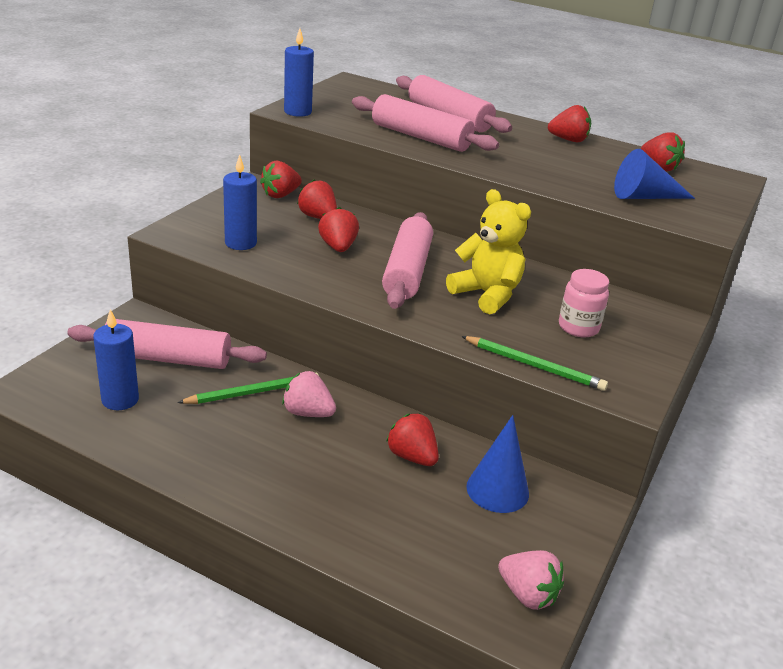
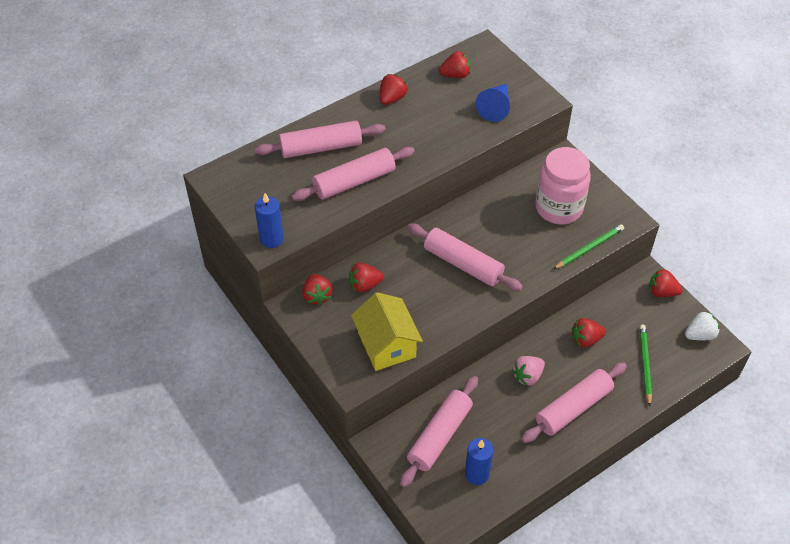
camera: 60 degrees left, 20 degrees up
(240, 243) = (386, 345): blue candle -> yellow house
(253, 392) = (496, 398): green pencil -> green pencil (645, 364)
(278, 468) = (573, 408): none -> pink rolling pin
(338, 247) = (415, 289): red strawberry -> red strawberry (662, 292)
(487, 294) = (507, 235): yellow teddy bear -> none
(497, 490) = (625, 312): blue cone -> none
(527, 594) = (700, 335): pink strawberry -> white strawberry
(578, 327) = (558, 208): pink jar -> pink jar, size x1.85

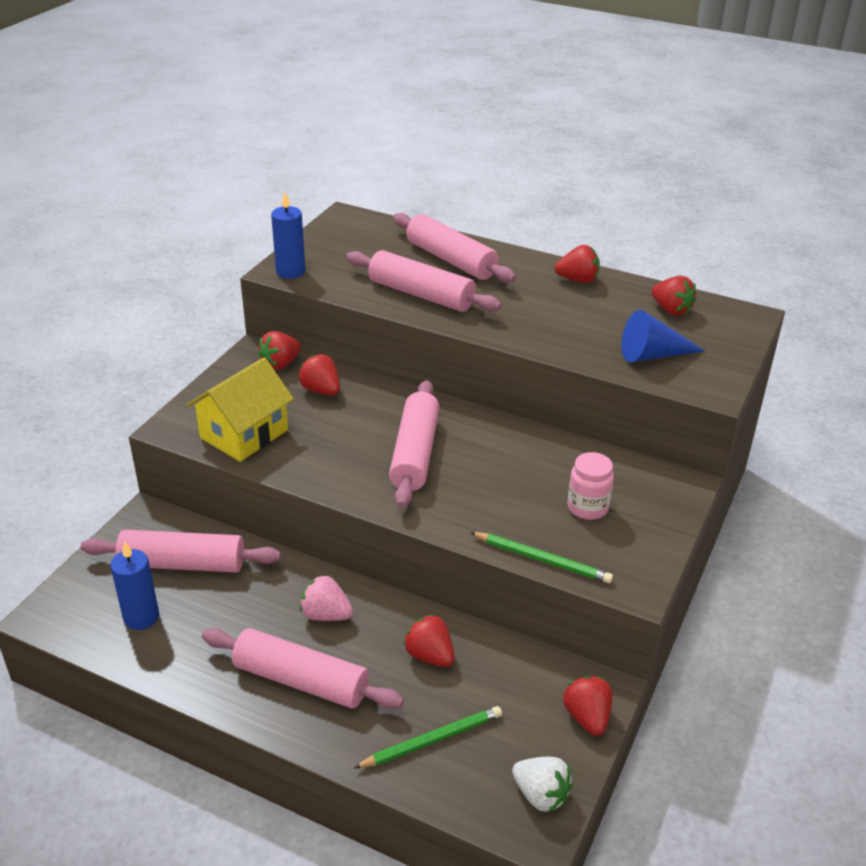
camera: 60 degrees right, 15 degrees down
(558, 208) = (587, 507): pink jar -> pink jar, size x0.54

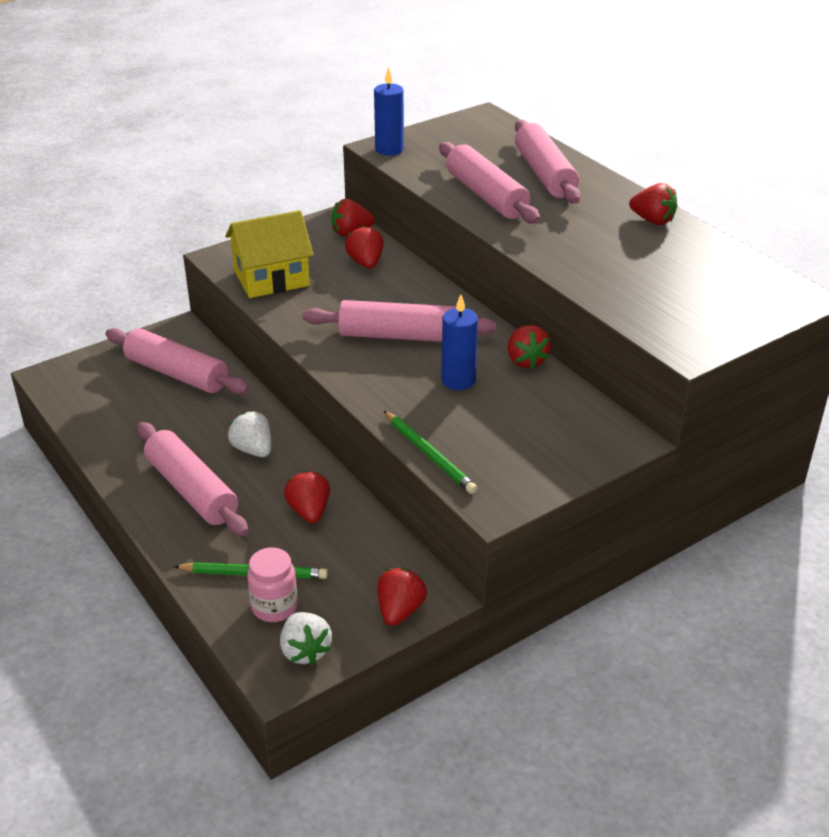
camera: 30 degrees right, 0 degrees up
(141, 617) = (115, 401): blue candle -> blue candle (458, 380)
(326, 615) = (253, 450): pink strawberry -> white strawberry
(415, 453) = (399, 336): pink rolling pin -> pink rolling pin turned 60 degrees clockwise
(587, 507) = (513, 428): pink jar -> pink jar (274, 607)
(652, 355) = (658, 303): blue cone -> none
(671, 310) = (722, 270): red strawberry -> red strawberry (526, 361)

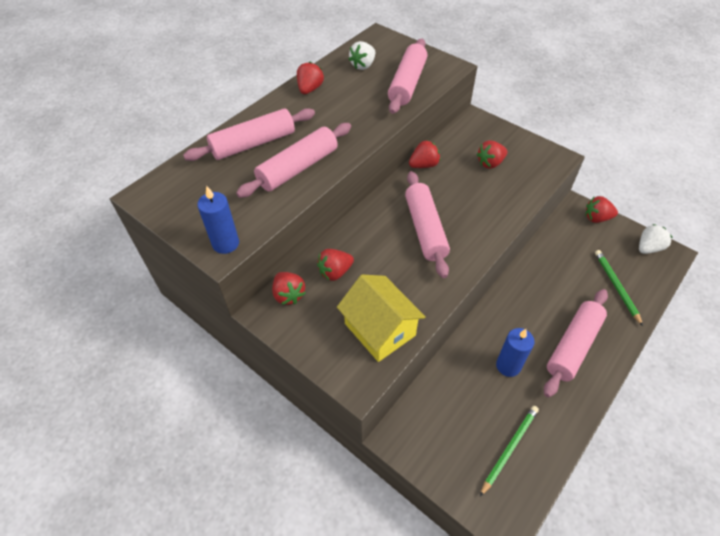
camera: 105 degrees left, 15 degrees up
(177, 374) = (457, 412): pink rolling pin -> pink rolling pin (407, 84)
(253, 450) = (516, 325): white strawberry -> white strawberry (363, 65)
(274, 607) = (631, 269): pink jar -> none
(309, 511) = (553, 276): red strawberry -> red strawberry (490, 163)
(429, 454) = (535, 189): green pencil -> green pencil (509, 448)
(458, 380) = (459, 190): blue candle -> blue candle (508, 366)

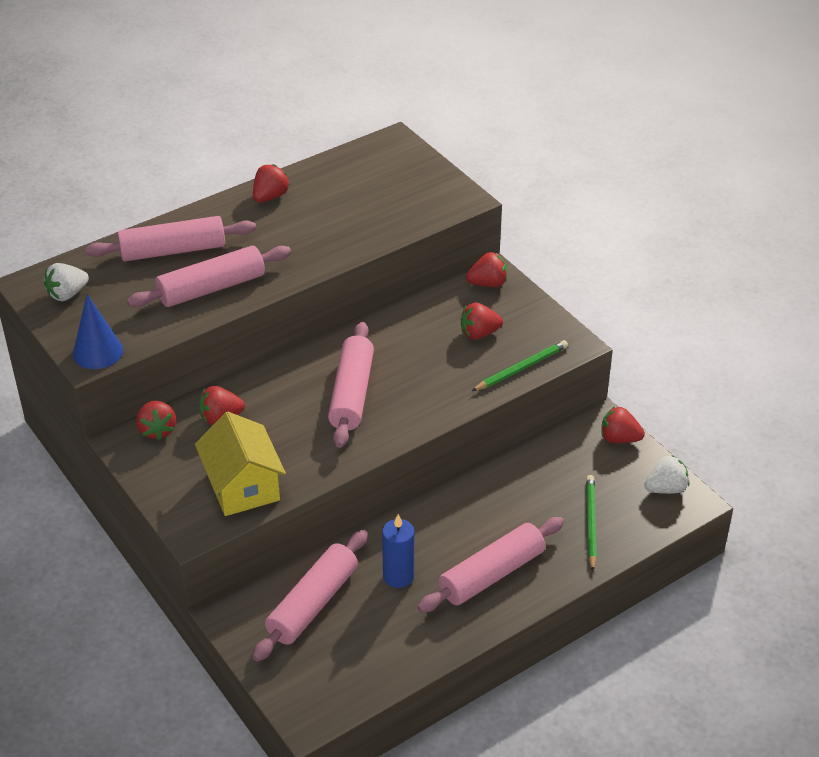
camera: 15 degrees right, 10 degrees down
(226, 243) = (98, 352): blue candle -> blue cone
(363, 65) = (352, 178): white strawberry -> white strawberry (67, 294)
(407, 84) = (396, 212): pink rolling pin -> pink rolling pin (313, 604)
(424, 165) = (391, 319): red strawberry -> red strawberry (488, 283)
(509, 448) = (352, 655): green pencil -> green pencil (521, 368)

